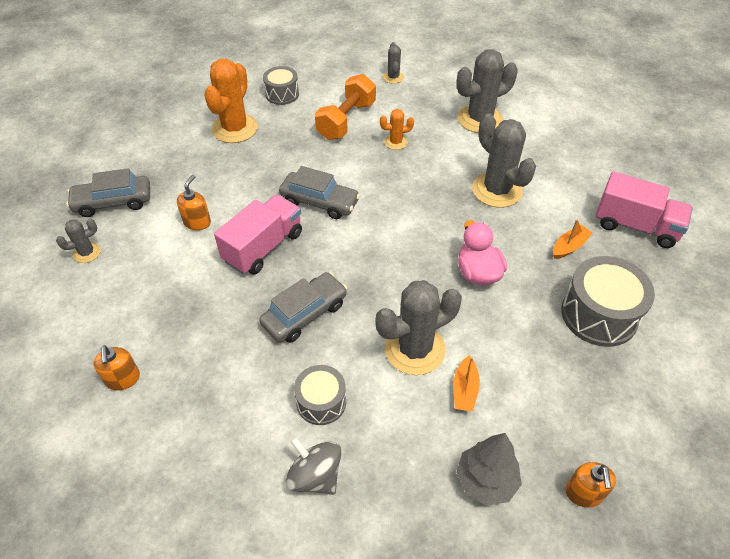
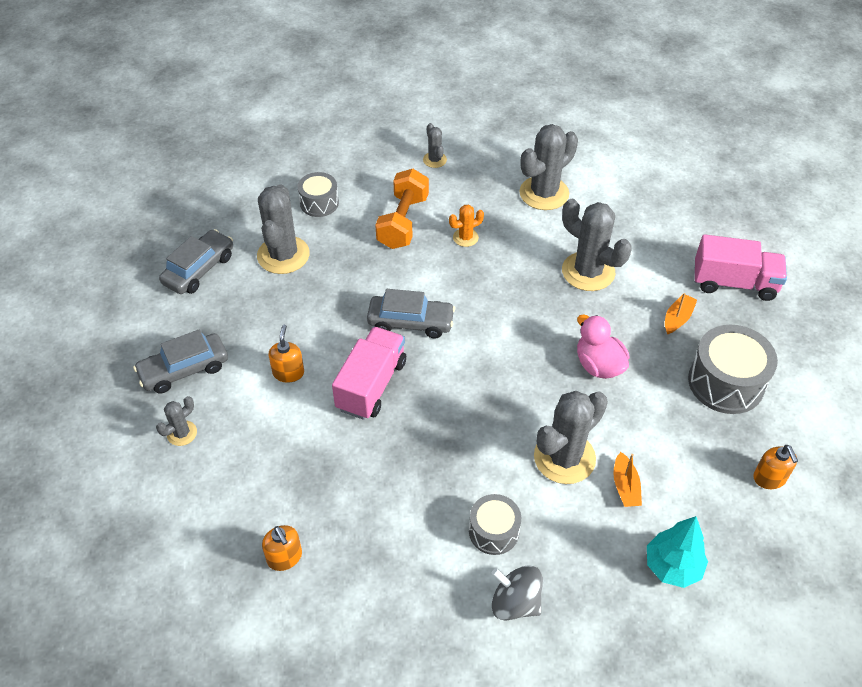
camera: 15 degrees left, 0 degrees up
(235, 128) = (283, 255): orange cactus -> grey cactus
(305, 314) = (443, 447): grey car -> grey car (199, 269)
(486, 481) = (672, 566): grey tree -> turquoise tree
(584, 493) = (761, 555): orange soap dispenser -> orange soap dispenser (769, 478)

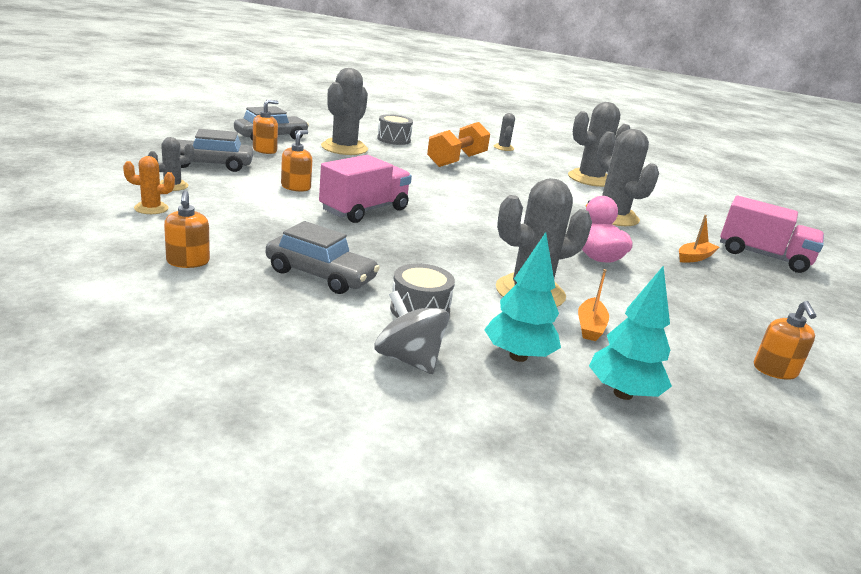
camera: 15 degrees right, 25 degrees down
(213, 306) = (265, 150): none -> orange soap dispenser
(410, 322) = (427, 196): grey car -> grey car (320, 275)
(465, 237) = (506, 178): orange cactus -> orange cactus (151, 208)
(588, 557) = (518, 356): none -> turquoise tree
(726, 382) = (737, 301): grey drum -> none

